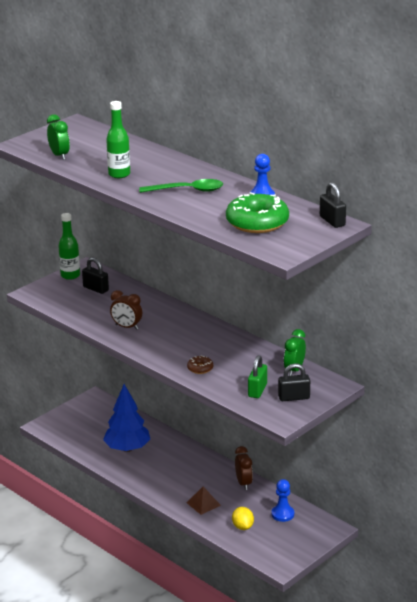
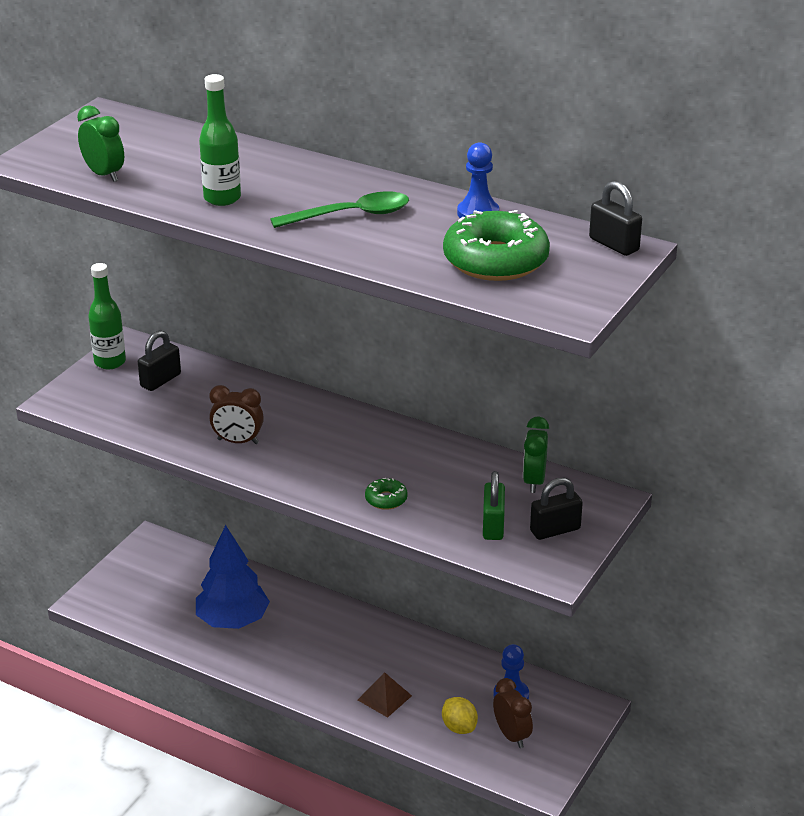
camera: 15 degrees left, 5 degrees up
(95, 289) = (160, 380): black padlock -> black padlock turned 75 degrees counterclockwise
(200, 368) = (386, 499): brown donut -> green donut
(243, 483) = (433, 652): brown clock -> brown clock (512, 735)

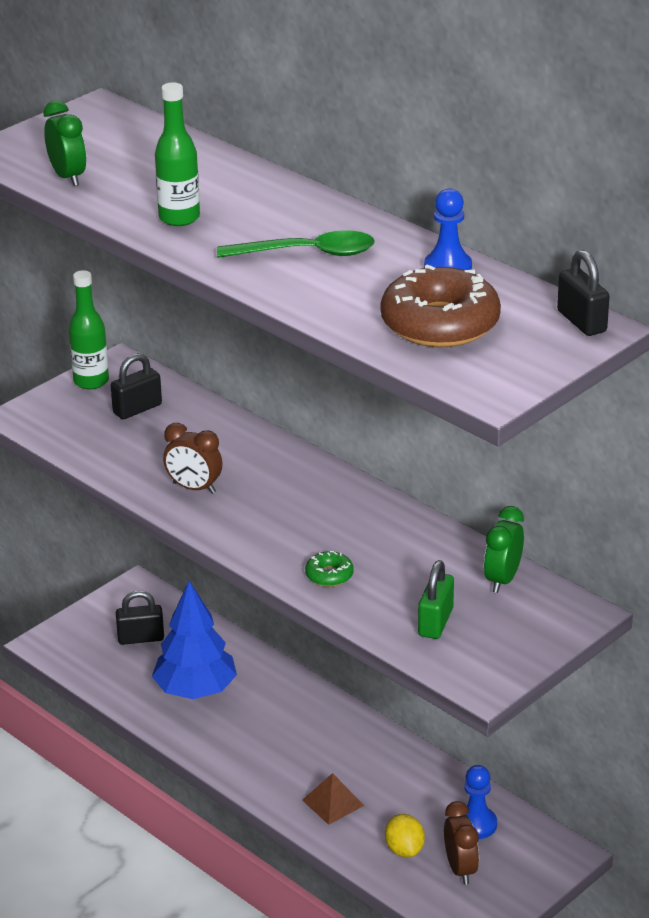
camera: 15 degrees right, 0 degrees up
(495, 260) = (440, 323): green donut -> brown donut
(555, 530) = (503, 638): black padlock -> black padlock (141, 638)

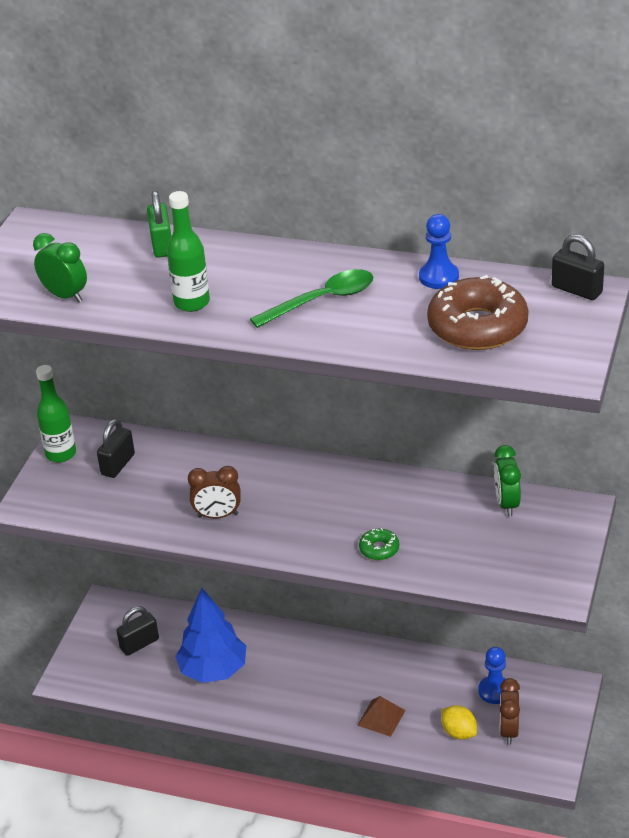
camera: 25 degrees left, 5 degrees up
(435, 622) = (486, 557): green padlock -> green padlock (162, 245)
(460, 869) = (508, 730): brown clock -> brown clock turned 135 degrees counterclockwise

